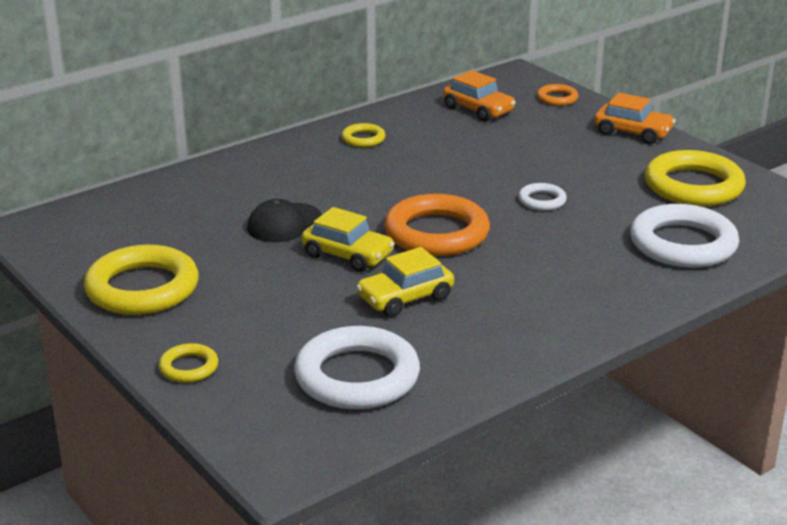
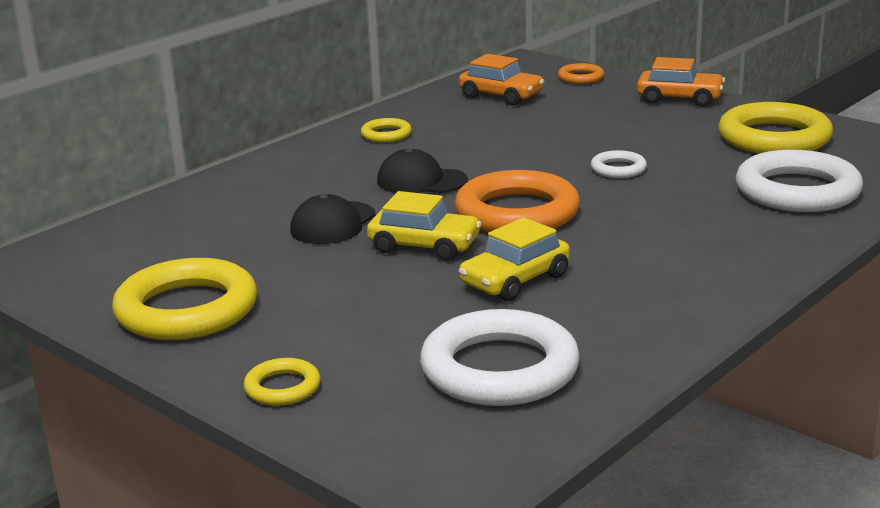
camera: 10 degrees left, 5 degrees down
(372, 190) = (421, 181): none -> black cap

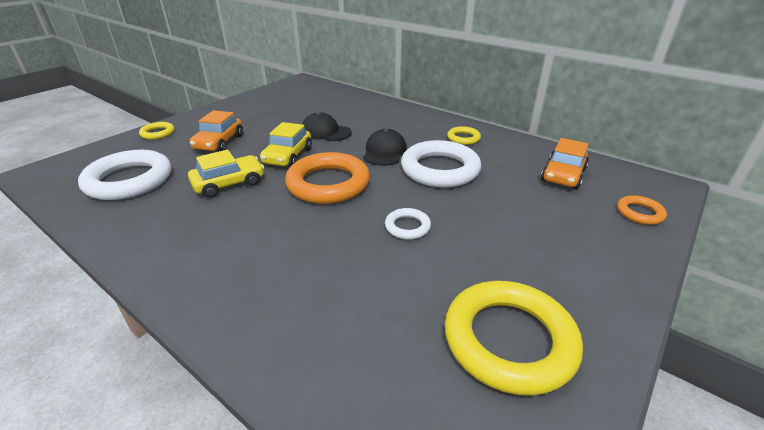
camera: 85 degrees right, 10 degrees up
(187, 310) = (242, 110): yellow ring -> none
(515, 280) = (229, 183): yellow car -> yellow car turned 105 degrees clockwise
(679, 98) = (613, 273): orange car -> orange car (219, 142)
(797, 191) = (349, 339): white ring -> white ring (440, 169)

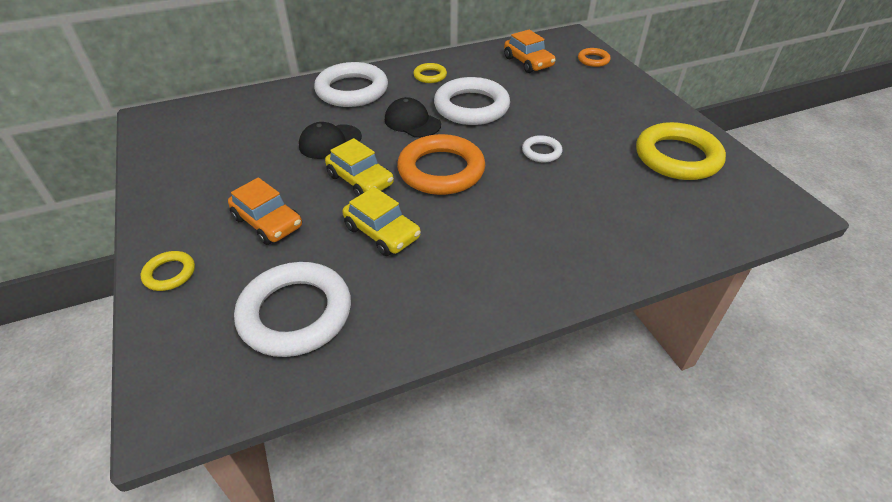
camera: 60 degrees left, 10 degrees up
(229, 183) = (382, 232): yellow car -> yellow car turned 135 degrees clockwise
(400, 118) = (352, 90): none -> white ring

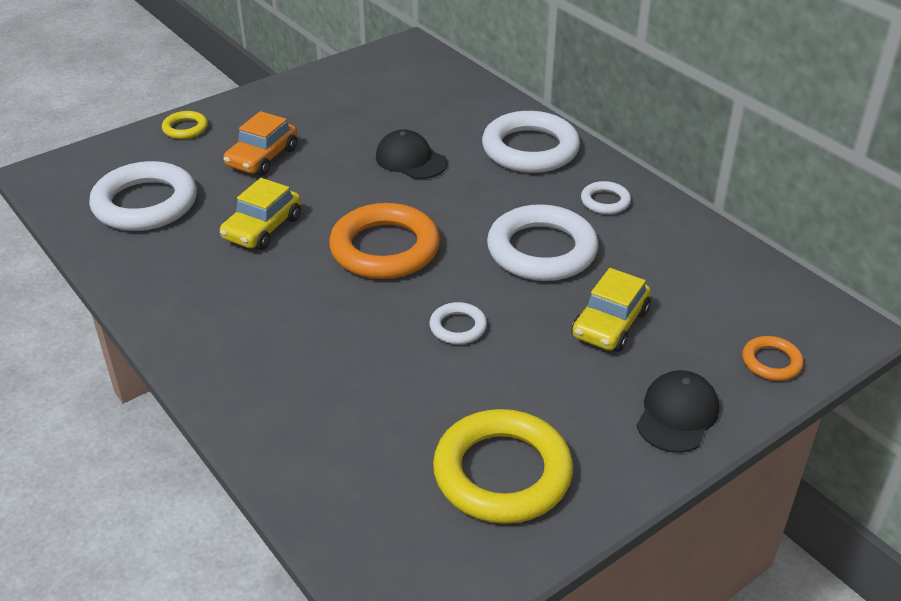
camera: 75 degrees right, 5 degrees down
(360, 180) = (346, 196): yellow car -> yellow car (610, 324)
(412, 122) = (479, 208): black cap -> black cap (677, 415)
(430, 76) = (605, 201): yellow ring -> white ring
(528, 62) = (710, 288): orange car -> none

